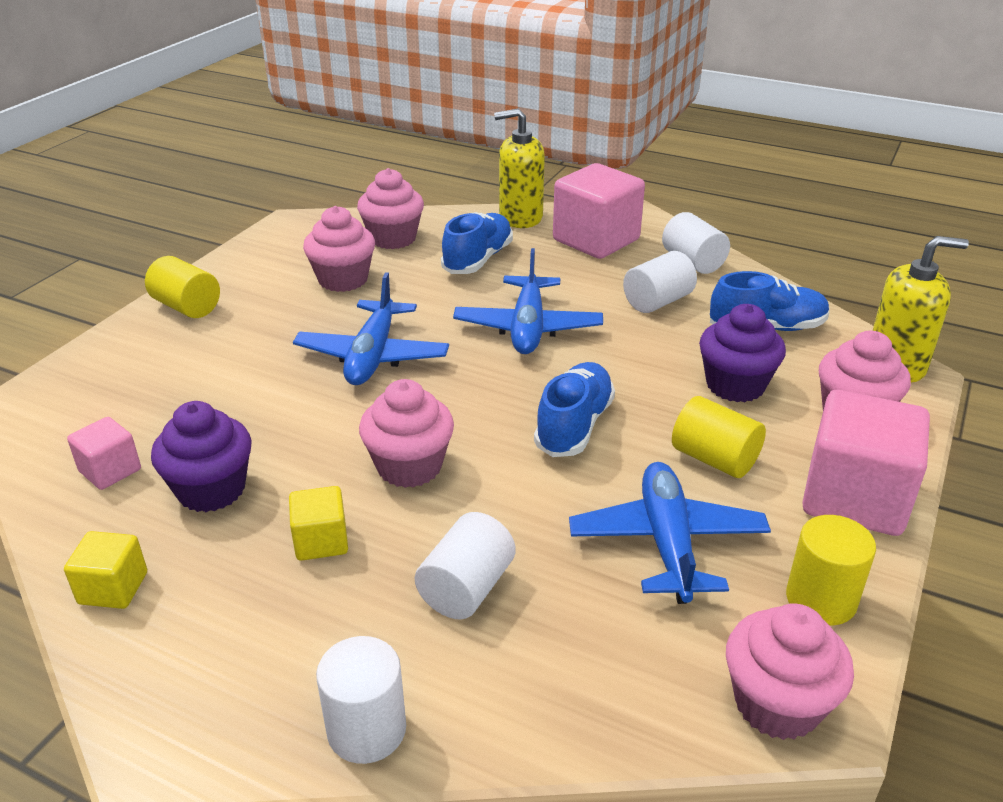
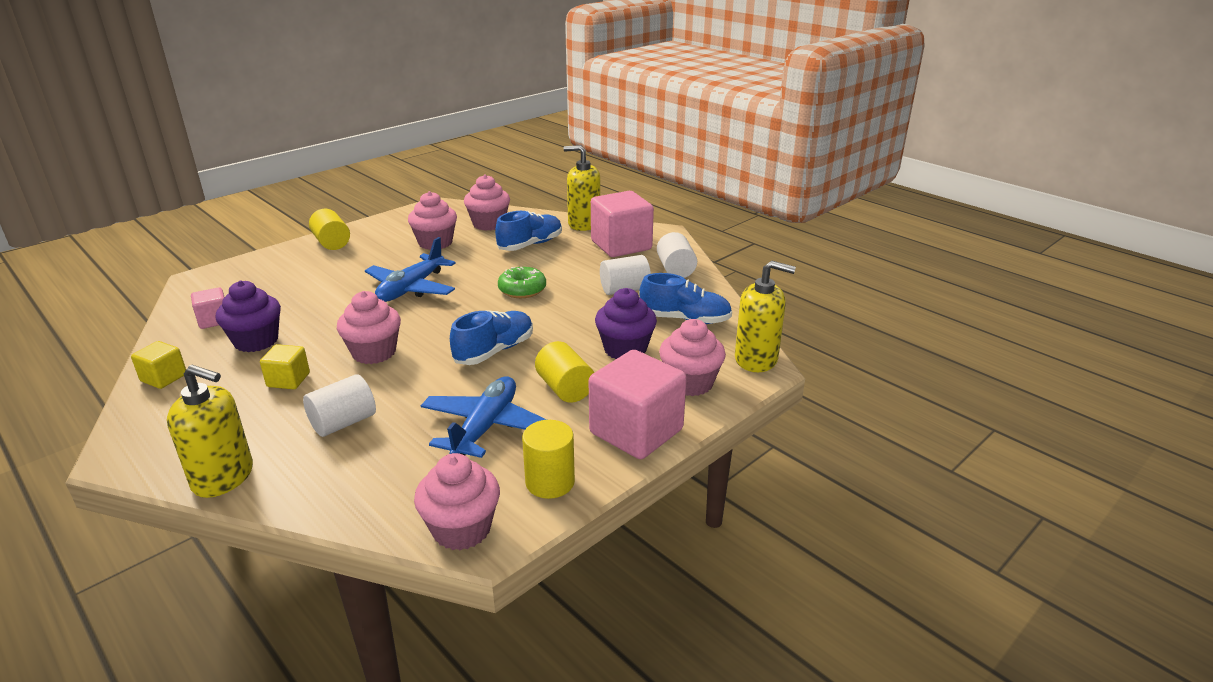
camera: 20 degrees right, 5 degrees down
(367, 729) = (223, 477): white cylinder -> yellow soap dispenser
(528, 327) = (522, 290): blue plane -> green donut

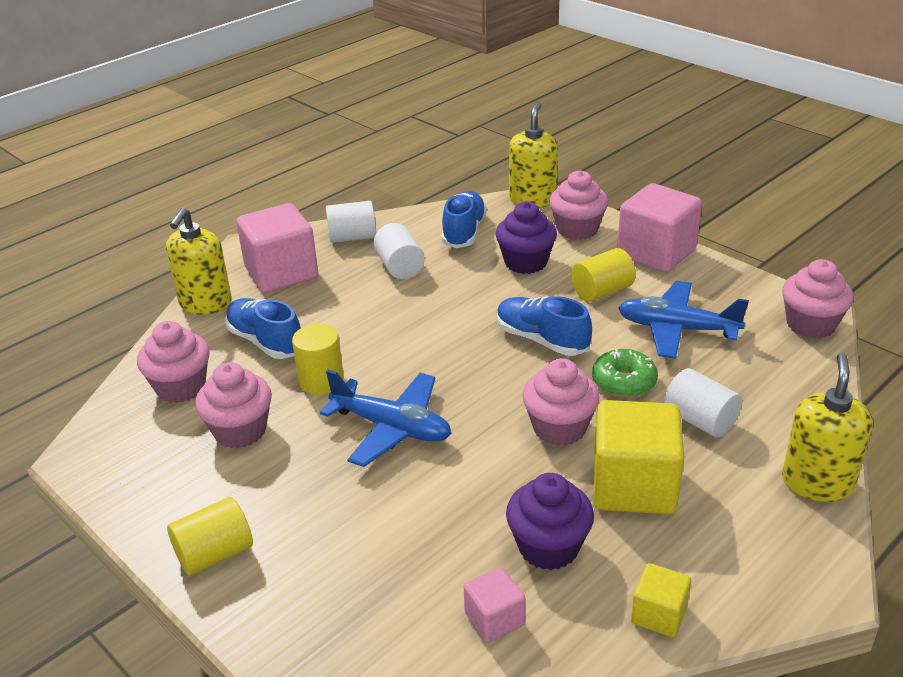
camera: 90 degrees left, 5 degrees up
(288, 380) = (633, 486): yellow cube -> yellow cube, size x1.98
(522, 290) = (398, 335): green donut -> green donut (624, 382)
(550, 482) = (737, 289): yellow cylinder -> yellow cylinder (321, 381)

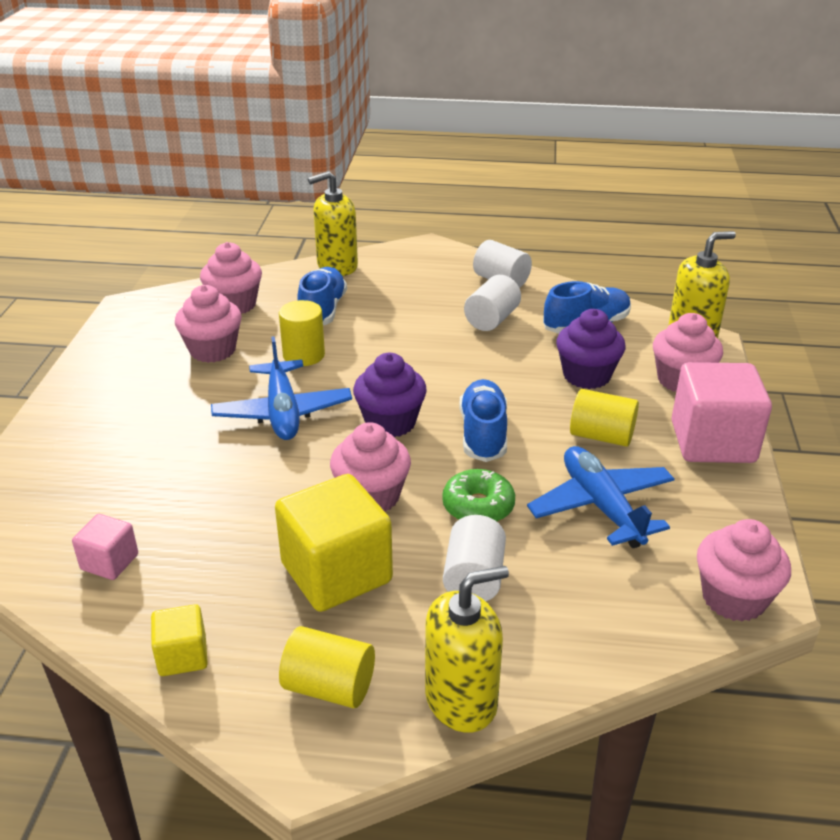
camera: 50 degrees right, 0 degrees up
(215, 554) = (80, 403): yellow cylinder -> yellow cylinder (329, 687)
(281, 273) = (412, 276): pink cube -> none
(548, 547) = (214, 555): purple cupcake -> purple cupcake (390, 422)

